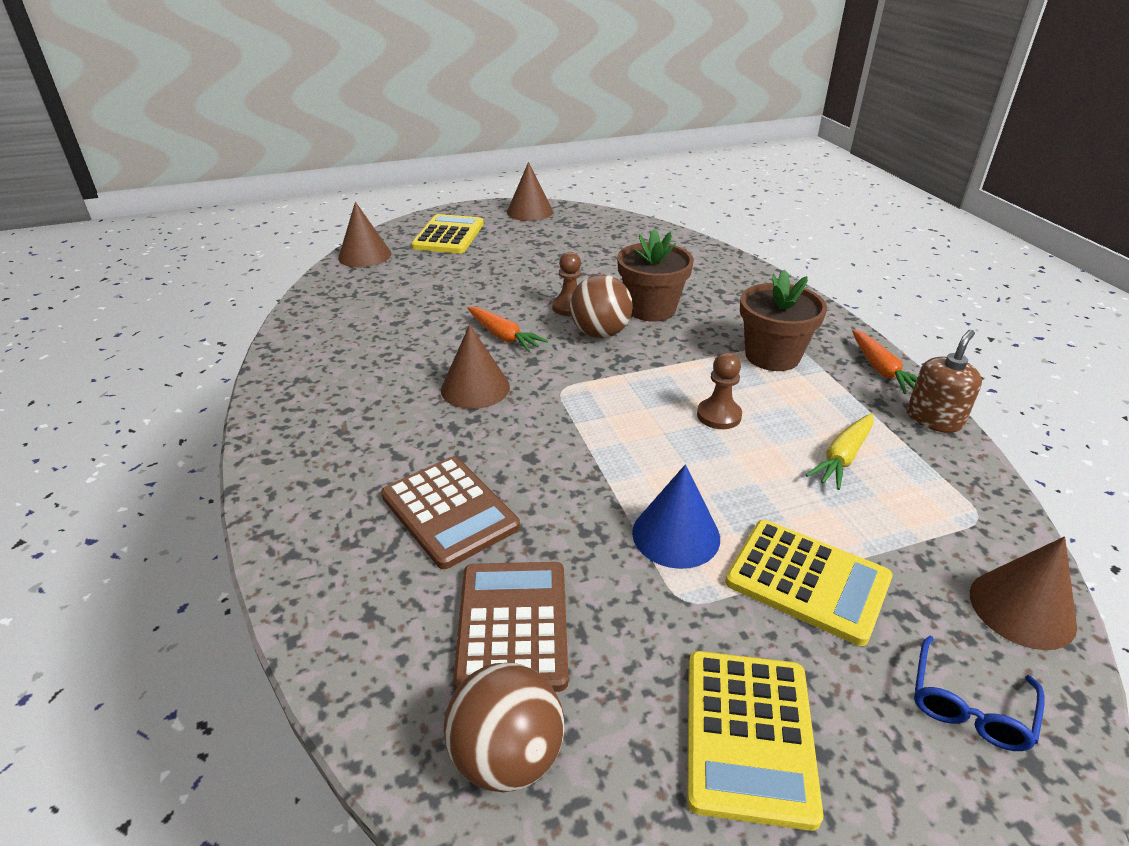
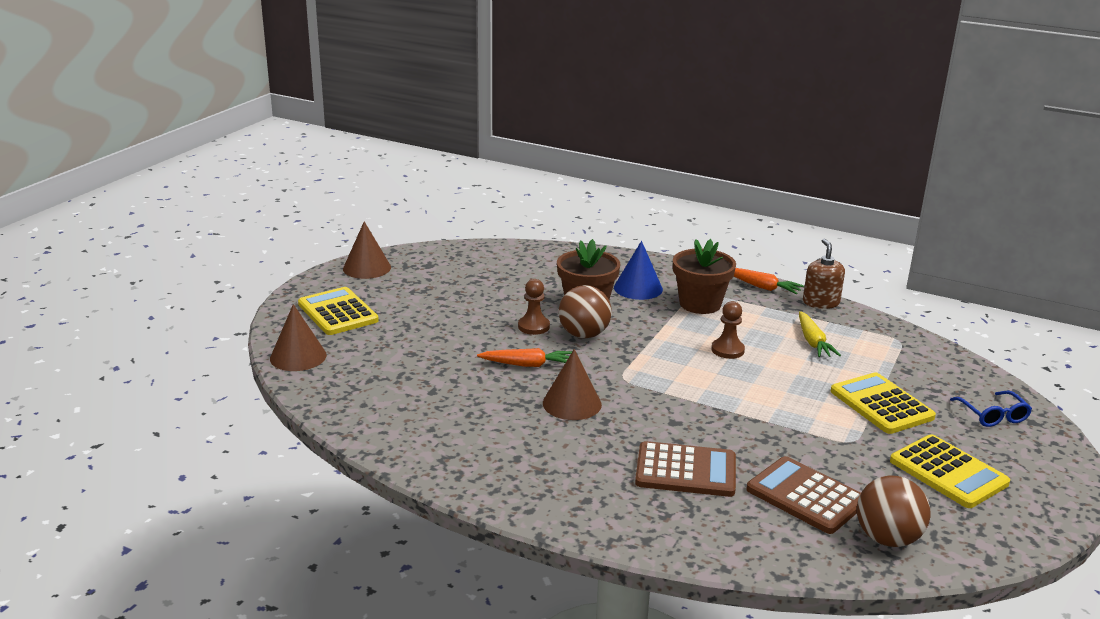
camera: 45 degrees left, 10 degrees down
(676, 535) = (803, 417): blue cone -> blue cone (638, 288)
(807, 581) = (881, 404): yellow calculator -> yellow calculator turned 105 degrees counterclockwise
(1022, 608) = (961, 369): brown cone -> none

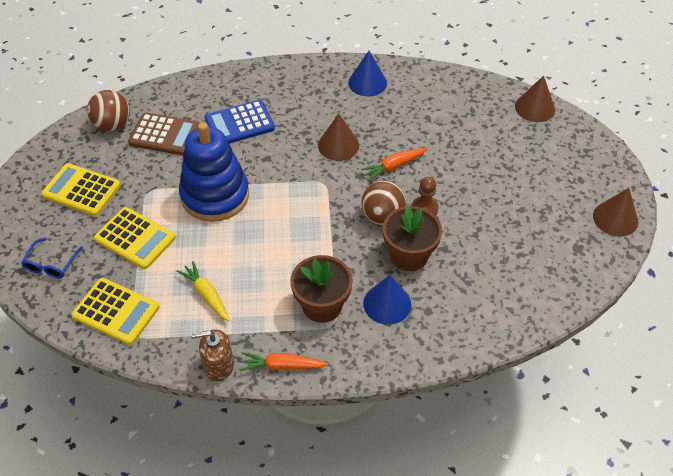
camera: 150 degrees right, 25 degrees up
(338, 312) = (566, 157): yellow calculator -> yellow calculator (116, 311)
(461, 454) = (367, 83): none -> blue cone
(685, 471) = (239, 123): brown calculator -> blue calculator
(727, 350) = (268, 250): brown pawn -> none
(764, 409) = (215, 195): none -> blue stacking toy
(821, 302) = (218, 365): brown soap dispenser -> brown soap dispenser turned 120 degrees clockwise
(992, 415) = (51, 264): blue glasses -> blue glasses turned 120 degrees counterclockwise

